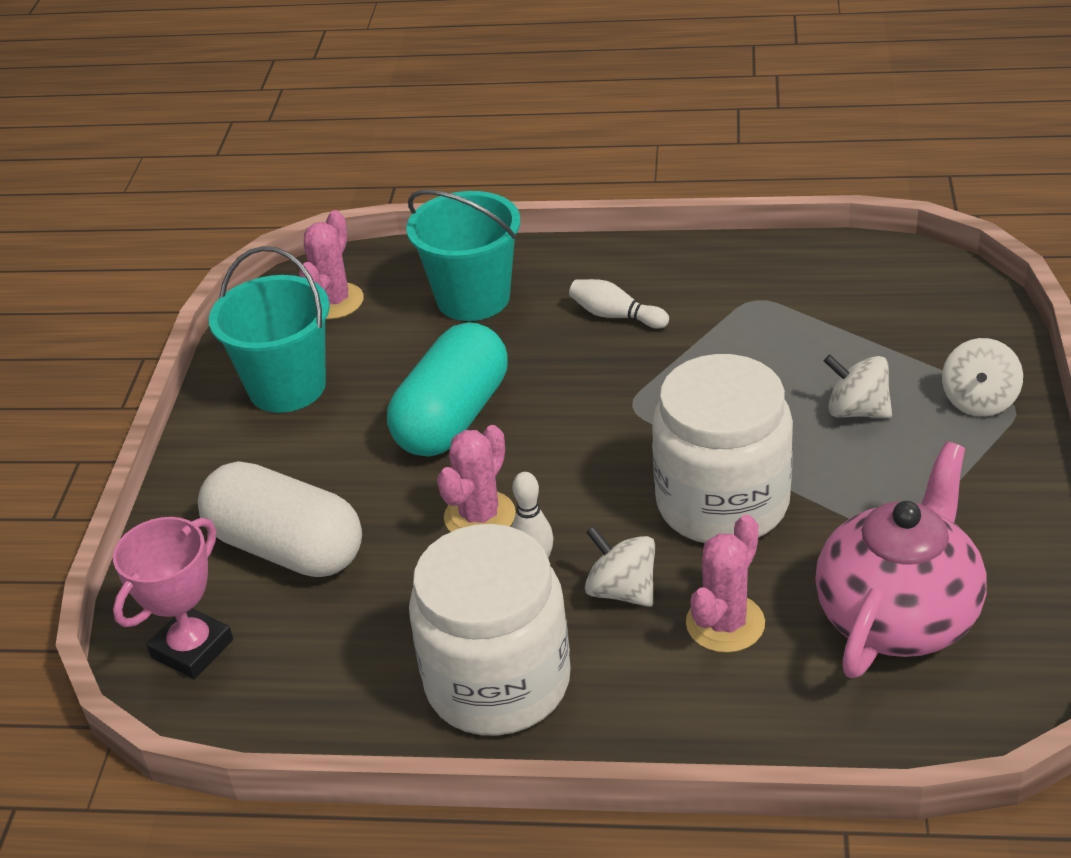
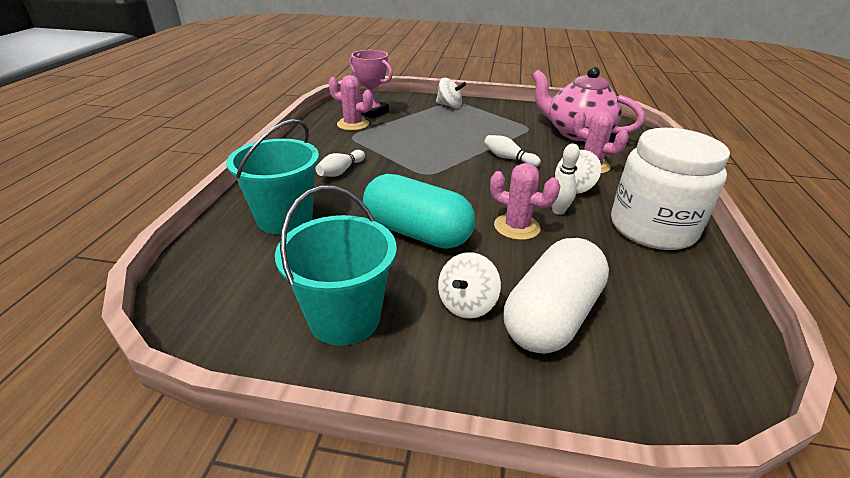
camera: 90 degrees left, 5 degrees down
(192, 648) = (677, 374): pink trophy -> pink trophy (372, 112)
(333, 301) = (233, 288): pink cactus -> pink cactus (353, 124)
(722, 503) = (508, 158): white jar -> white bowling pin
(857, 411) = (448, 125): white spinning top -> white spinning top (467, 304)

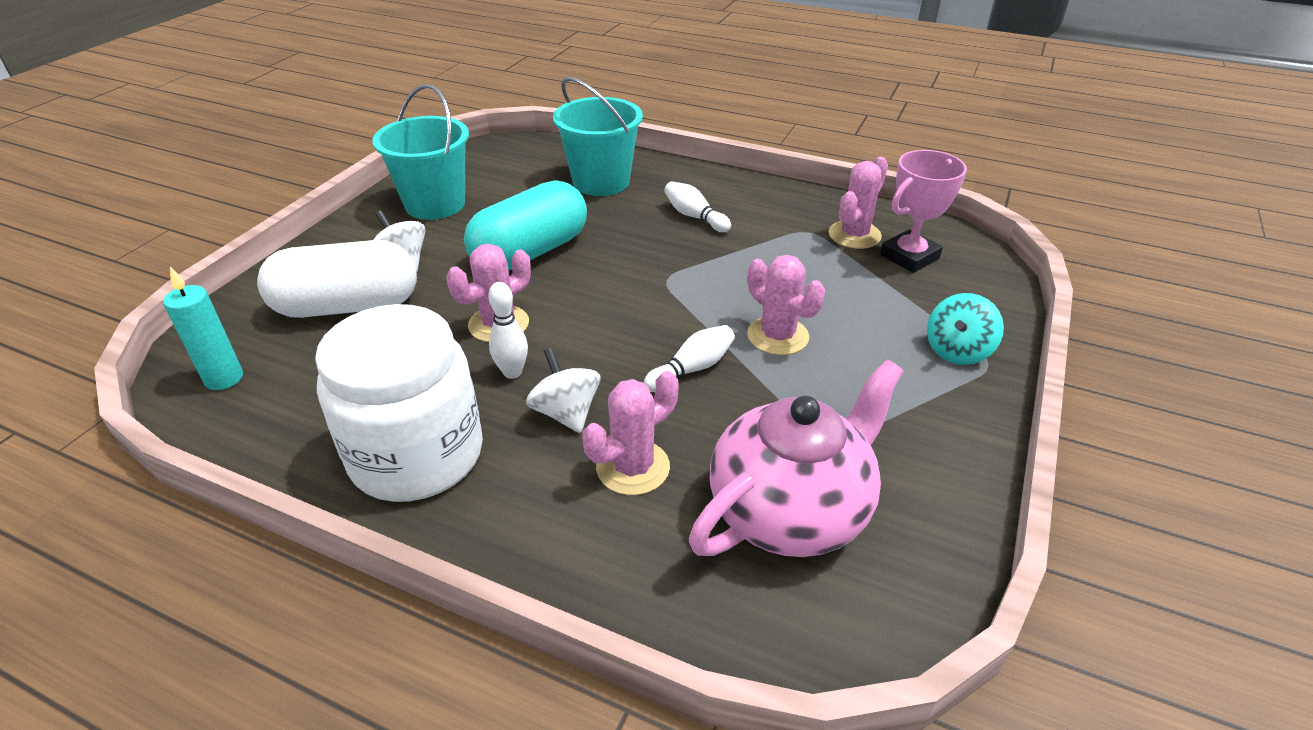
camera: 105 degrees right, 5 degrees up
(449, 106) = (957, 351): white spinning top -> turquoise spinning top
(464, 140) = (778, 336): none -> pink cactus
(551, 316) = (348, 306): white capsule -> white capsule turned 60 degrees counterclockwise
(697, 357) = (224, 378): none -> turquoise candle

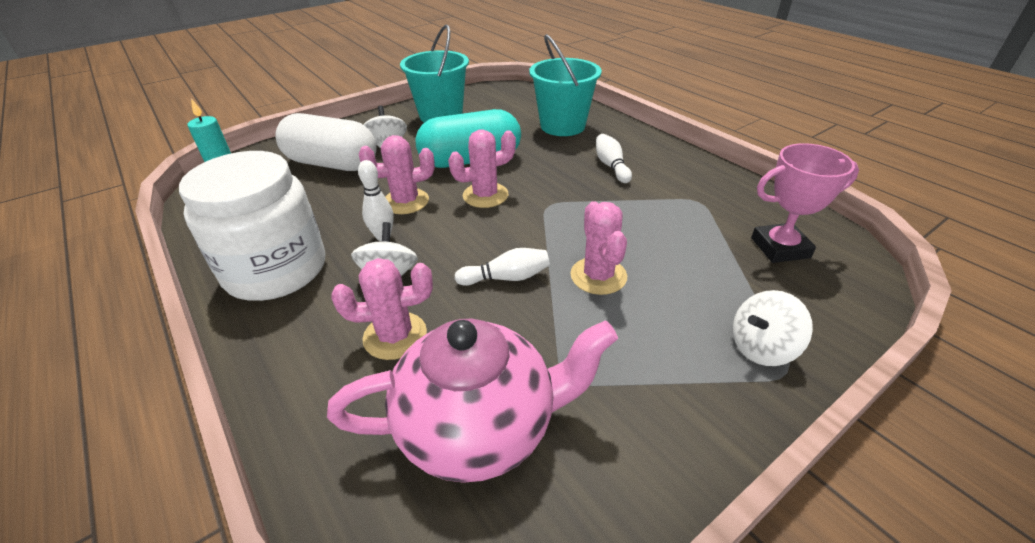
camera: 30 degrees right, 0 degrees up
(854, 235) = (739, 215): pink cactus -> pink cactus (485, 195)
(957, 351) = (761, 347): turquoise spinning top -> white spinning top

